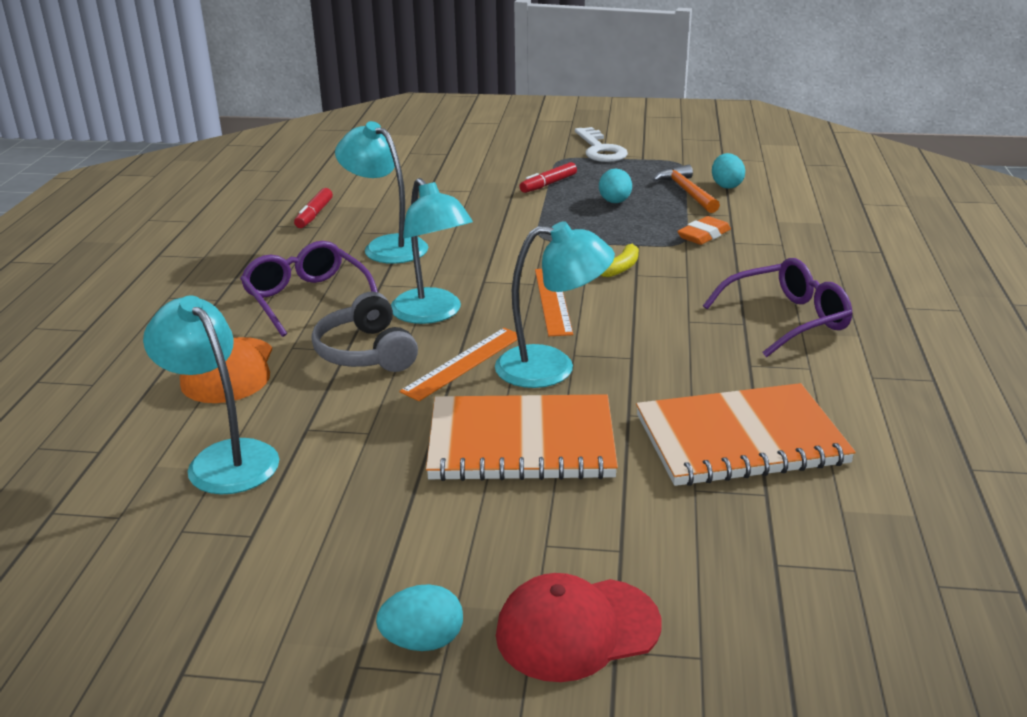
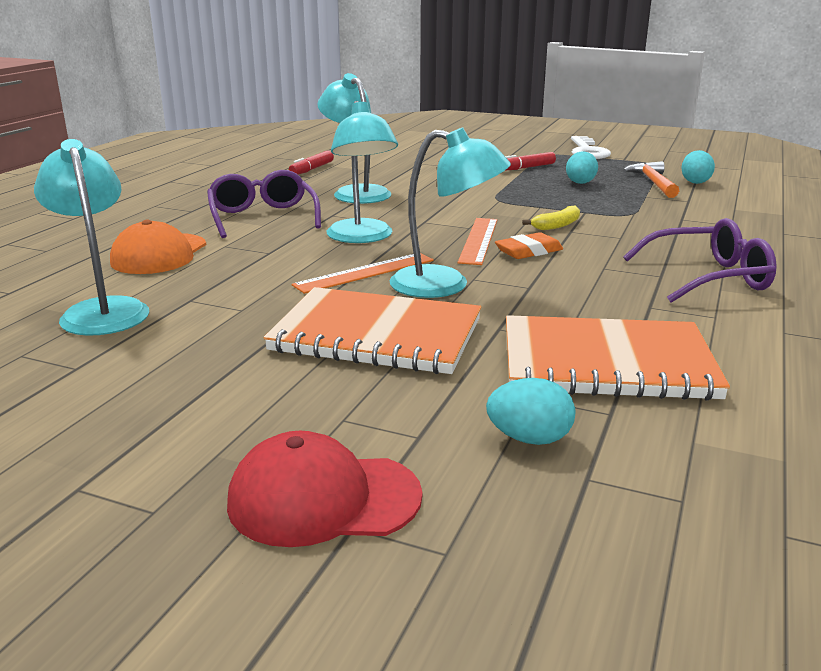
camera: 15 degrees right, 5 degrees down
(366, 352) = (284, 255): grey headphones -> none
(423, 641) = (157, 479): turquoise egg -> turquoise egg (529, 439)
(704, 235) = (654, 211): orange eraser -> orange eraser (528, 251)

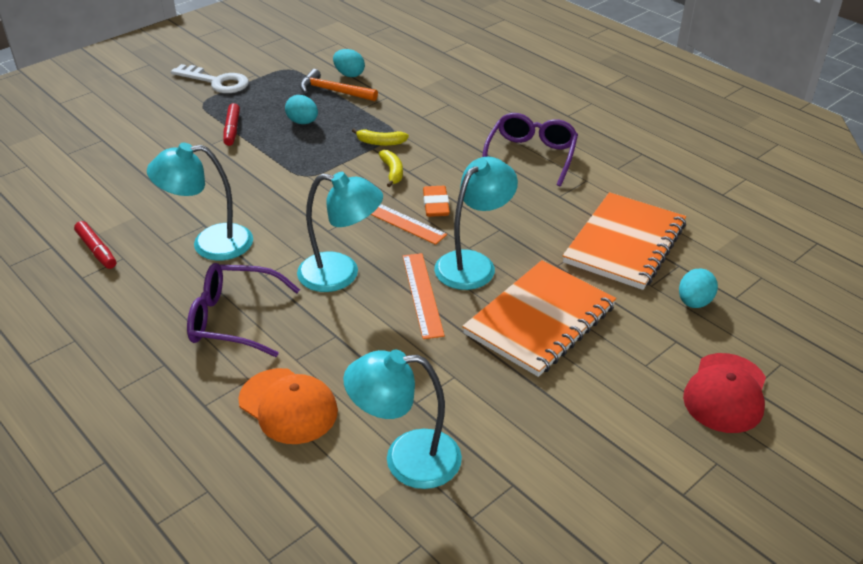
camera: 65 degrees left, 15 degrees up
(600, 212) = (380, 142): none -> yellow banana

